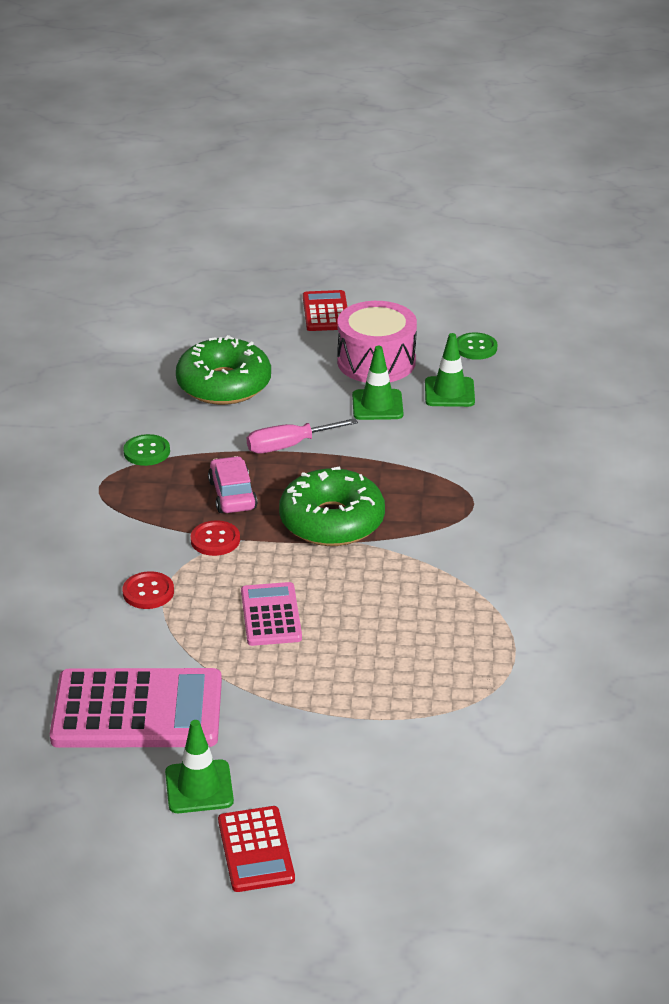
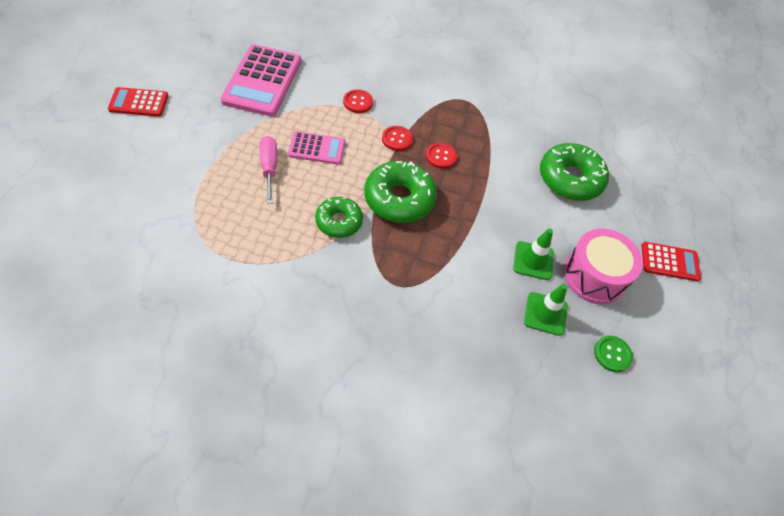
camera: 95 degrees right, 20 degrees up
(146, 452) = (496, 126): green button -> none
(199, 787) = (194, 92): green traffic cone -> none
(232, 495) = (441, 156): pink car -> red button
(288, 446) = (490, 196): pink screwdriver -> pink screwdriver (269, 168)
(400, 567) = (339, 221): none -> green donut

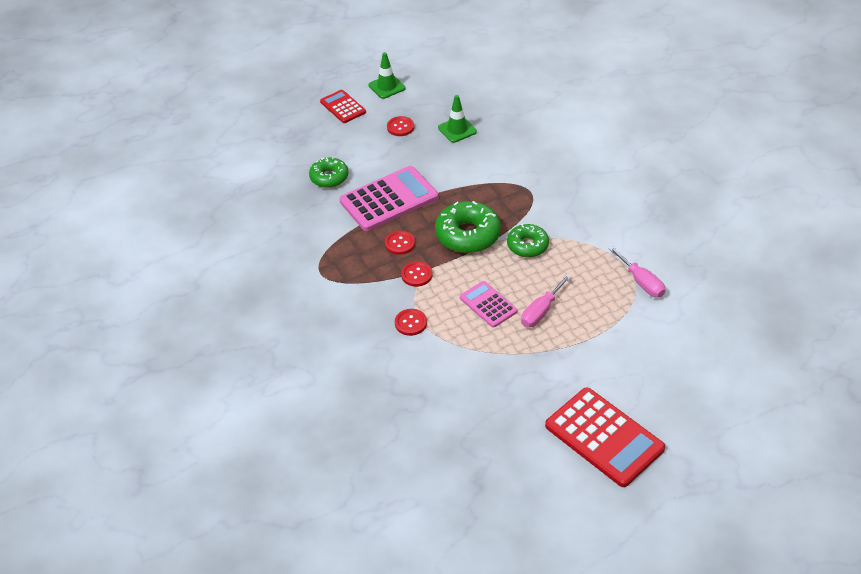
camera: 125 degrees left, 10 degrees down
(139, 102) = (604, 437): red calculator -> red calculator, size x1.79
(202, 250) = (641, 282): none -> pink screwdriver
(262, 81) = (472, 394): pink calculator -> pink calculator (389, 199)
(533, 260) = (426, 154): green traffic cone -> green traffic cone (387, 87)
(570, 179) = (329, 177): green donut -> green donut, size x0.63
(594, 276) = (400, 127): pink drum -> red button
(612, 354) = (446, 96): green button -> none

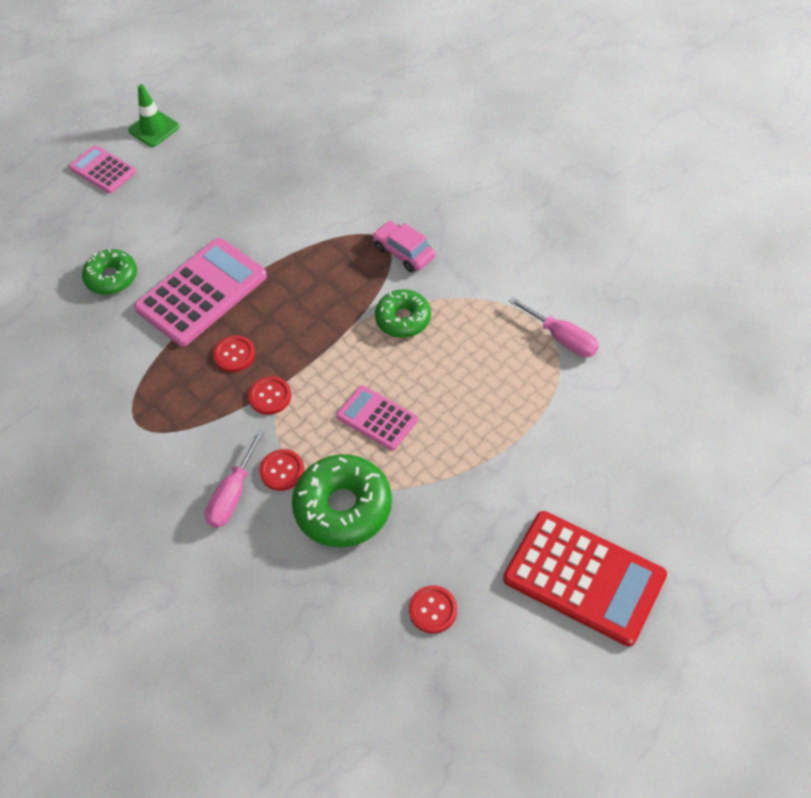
camera: 15 degrees left, 10 degrees up
(343, 107) = (103, 170): red calculator -> pink calculator
(400, 127) = (188, 183): red button -> red button (433, 610)
(457, 130) = (264, 172): green traffic cone -> none
(467, 235) = (321, 321): green donut -> green donut (343, 507)
(541, 311) = (448, 411): pink screwdriver -> pink screwdriver (233, 494)
(542, 202) = (404, 252): none -> pink car

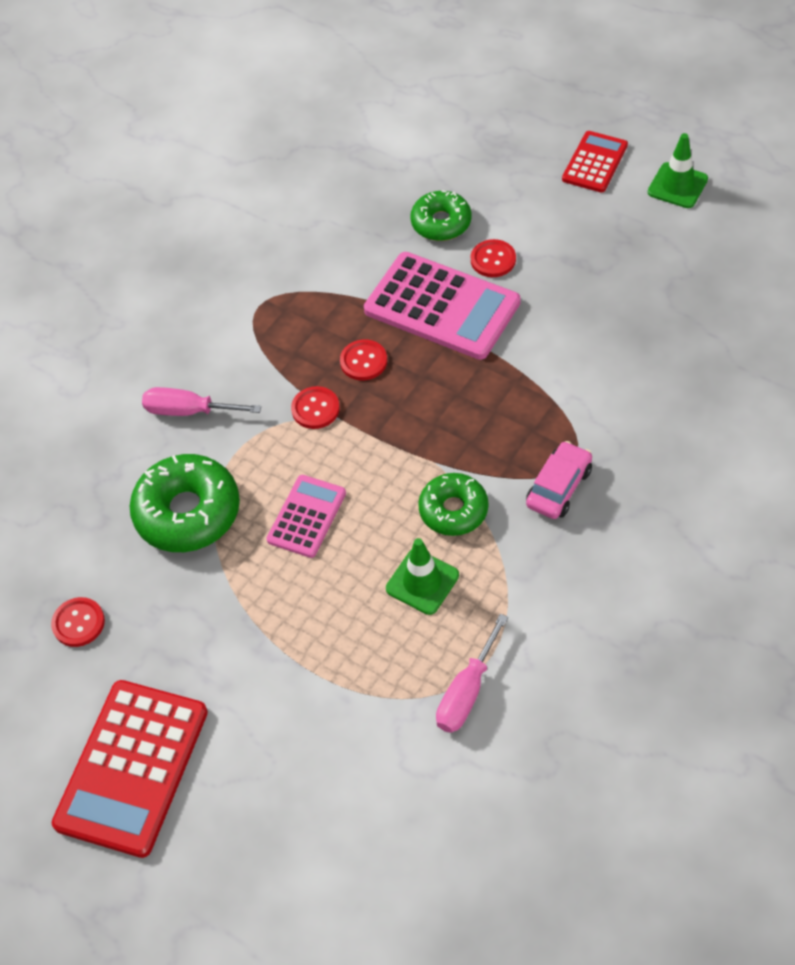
camera: 80 degrees right, 0 degrees up
(103, 170) = (595, 162): pink calculator -> red calculator
(282, 471) = (224, 445): red button -> red button (493, 260)
(461, 350) = (422, 582): none -> green traffic cone

